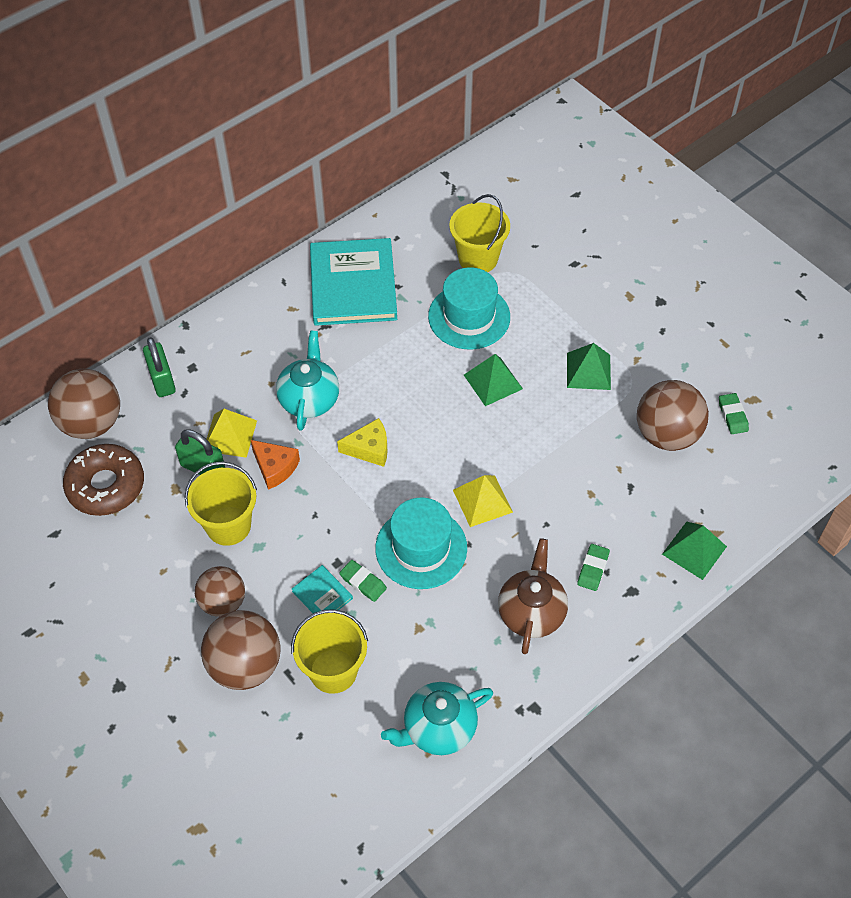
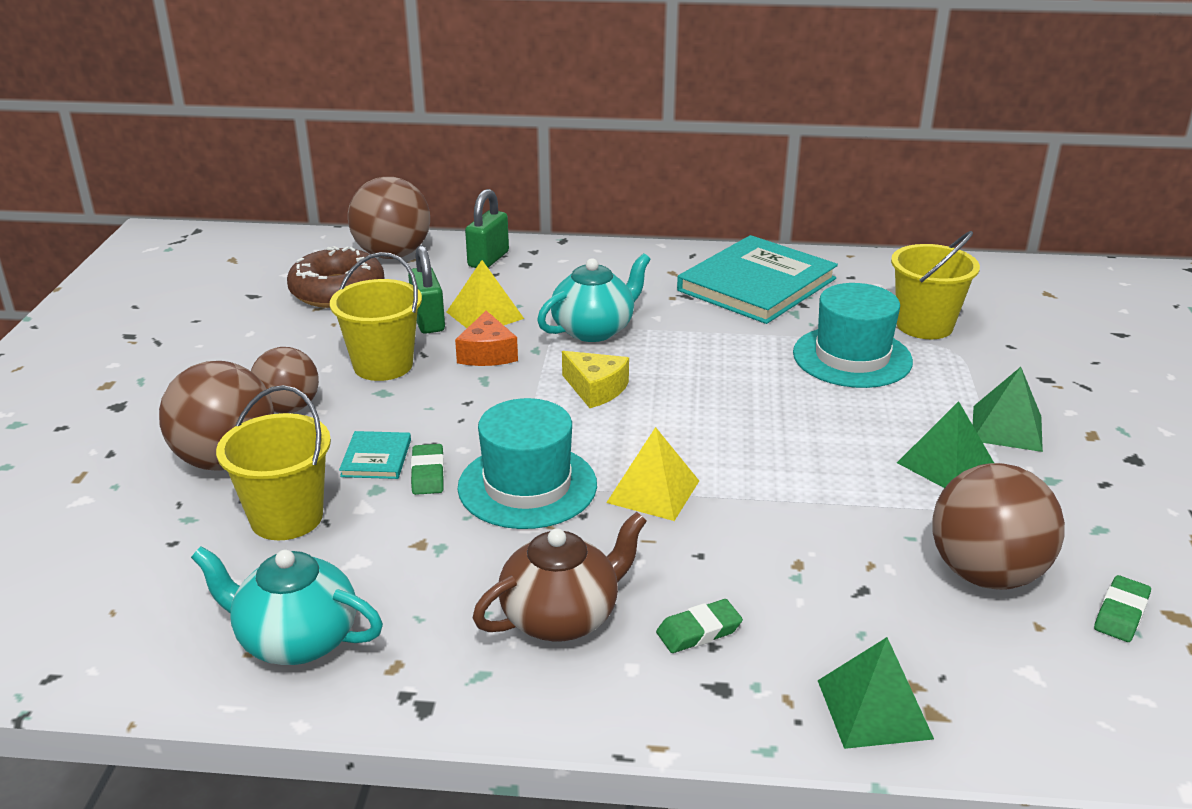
camera: 45 degrees right, 25 degrees down
(493, 382) = (808, 413): green pyramid -> green pyramid (1007, 428)

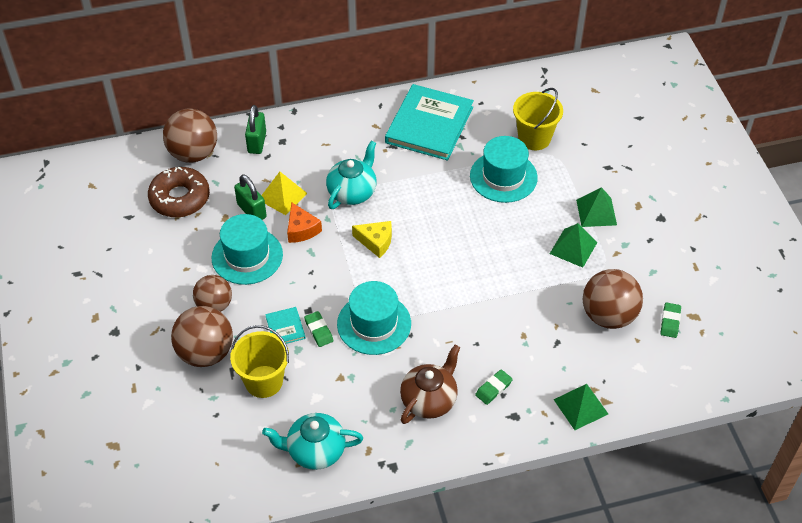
camera: 20 degrees left, 20 degrees up
(383, 365) = (247, 256): yellow bucket -> turquoise hat
(653, 491) = (438, 309): yellow pyramid -> none

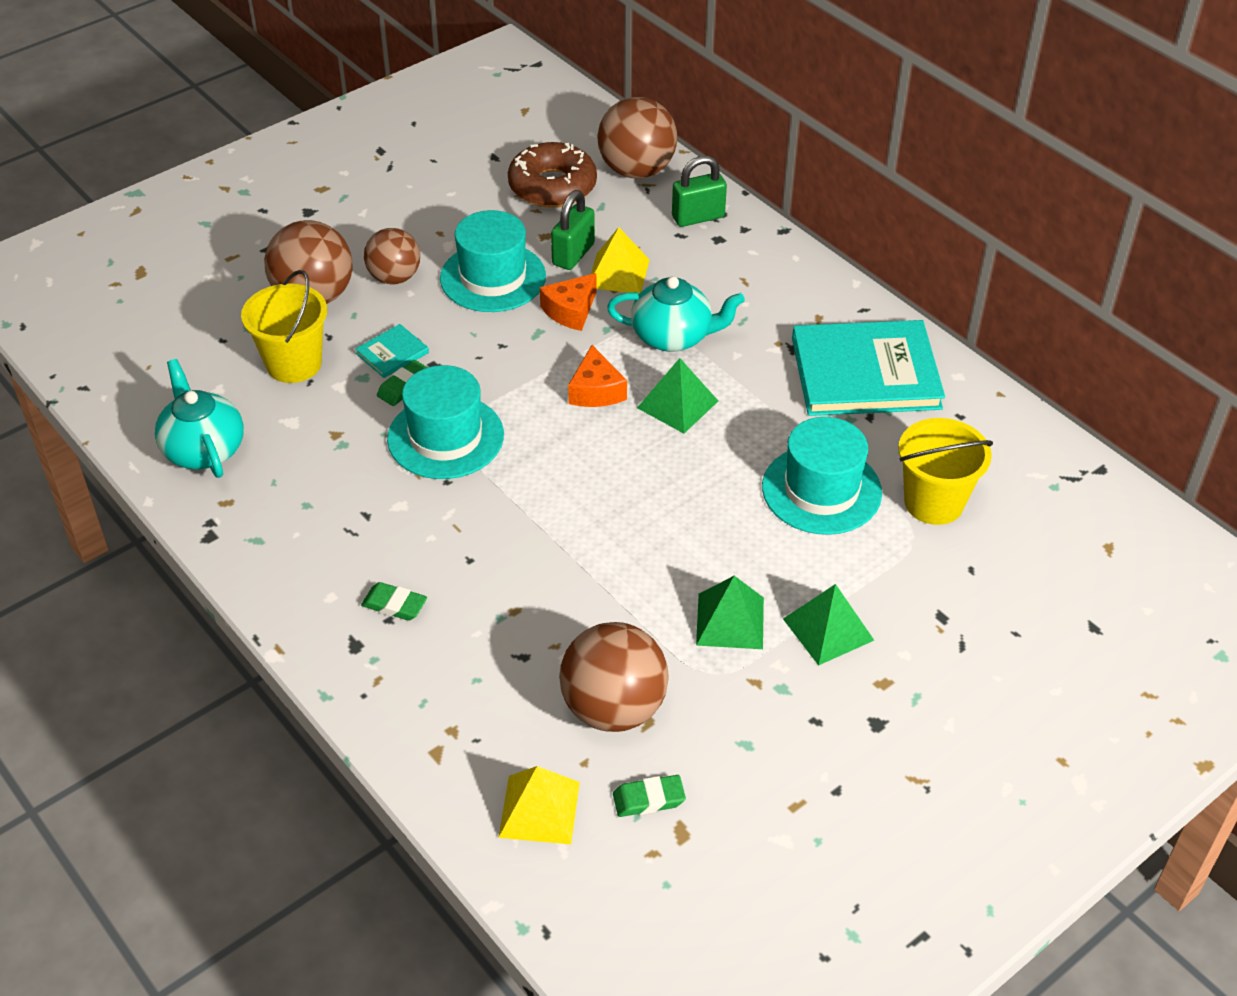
camera: 65 degrees right, 5 degrees down
(376, 242) = (596, 391): yellow cheese -> orange cheese
(429, 400) = (340, 538): brown teapot -> none
(580, 406) = (410, 723): green pyramid -> green pyramid (677, 404)
(658, 368) = (539, 809): none -> yellow pyramid

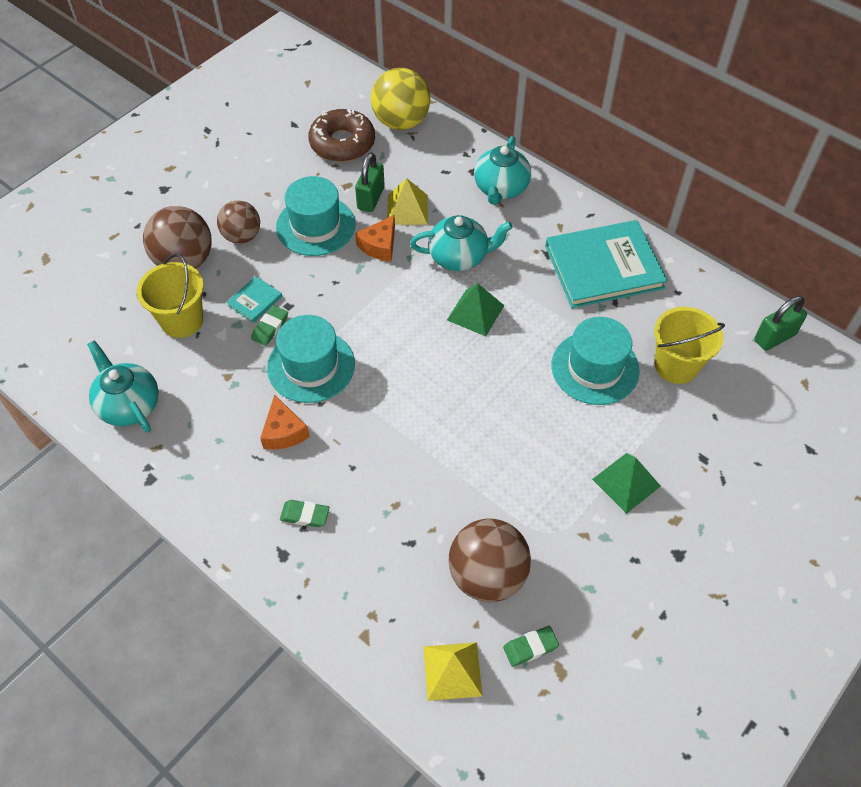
camera: 10 degrees left, 10 degrees up
(596, 391) = (413, 310): orange cheese -> orange cheese (284, 432)
(636, 170) = (401, 122): brown ball -> yellow ball
(698, 217) = (454, 155): green padlock -> green padlock (774, 337)
(730, 621) = (555, 487): green pyramid -> none
(749, 264) = (500, 189): none -> turquoise teapot

